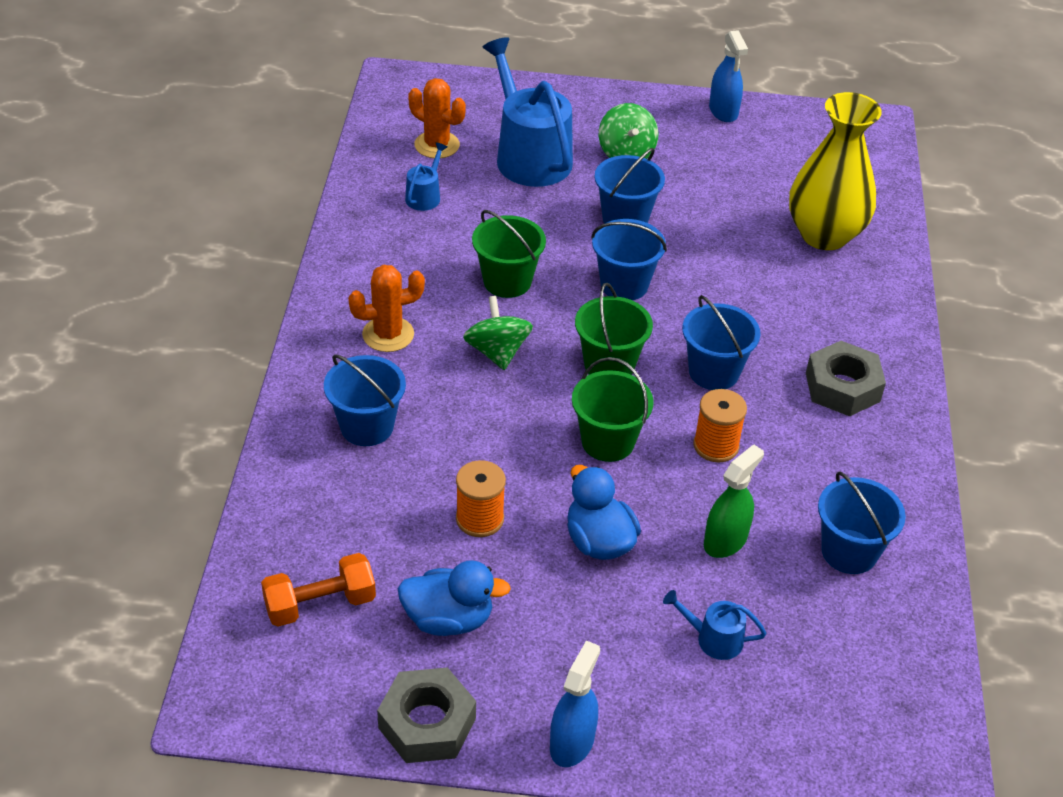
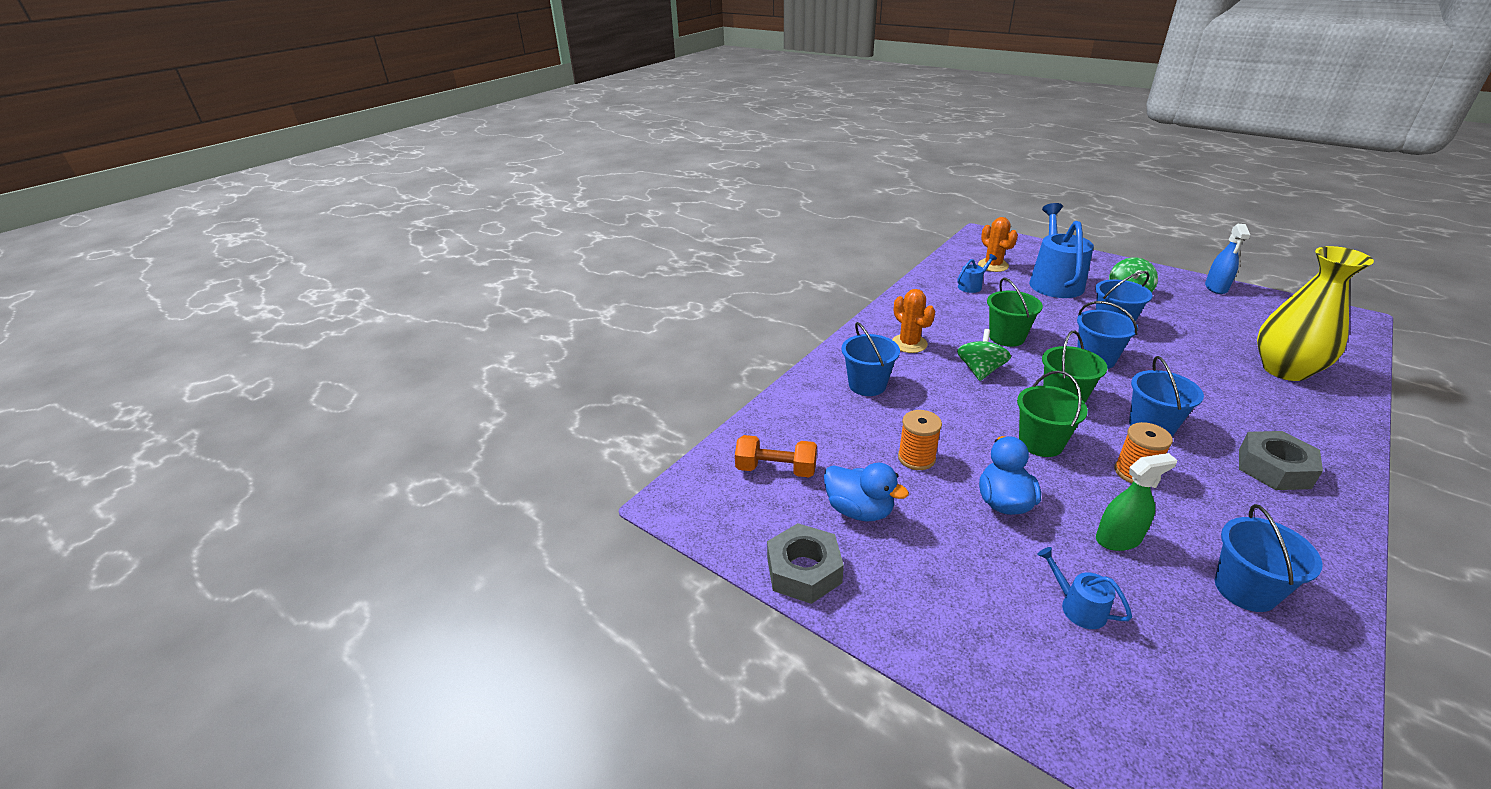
camera: 35 degrees right, 10 degrees down
(388, 334) = (909, 344): orange cactus -> orange cactus turned 45 degrees clockwise
(572, 742) = (911, 633): blue spray bottle -> none

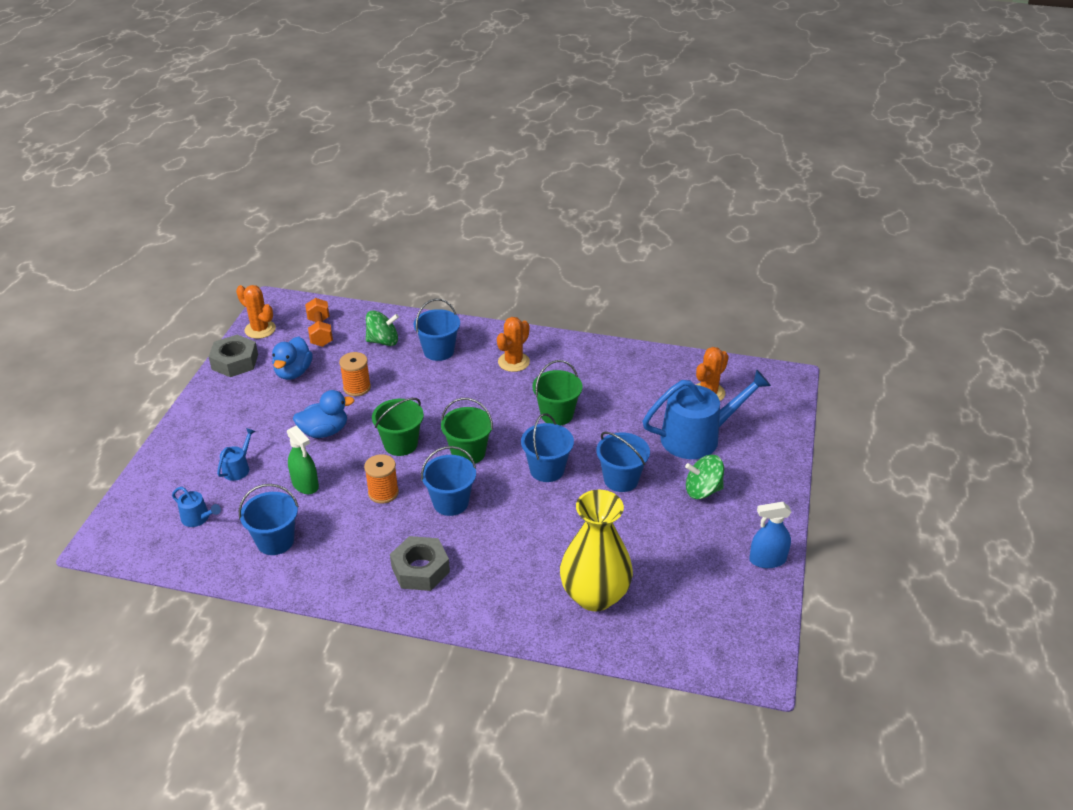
camera: 65 degrees right, 5 degrees up
(734, 529) = (260, 329): none -> orange cactus
(972, 286) = (649, 384): blue watering can -> blue watering can (198, 518)
(980, 371) = (490, 405): green spinning top -> green spinning top (383, 341)

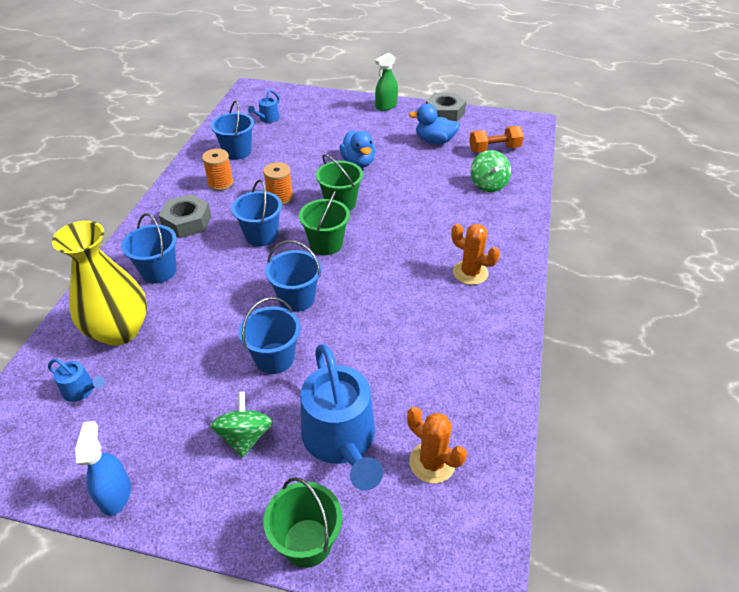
camera: 90 degrees right, 5 degrees up
(238, 468) = (317, 128): blue watering can -> blue watering can (81, 390)
(260, 329) = (490, 120): orange cactus -> none
(305, 484) = (295, 159): green spray bottle -> green spray bottle (386, 106)
(357, 388) = (417, 174): orange spool -> orange spool (220, 183)
(438, 351) = (479, 219): blue bucket -> blue bucket (159, 271)
(557, 414) = (383, 307): green bucket -> green bucket (307, 542)

